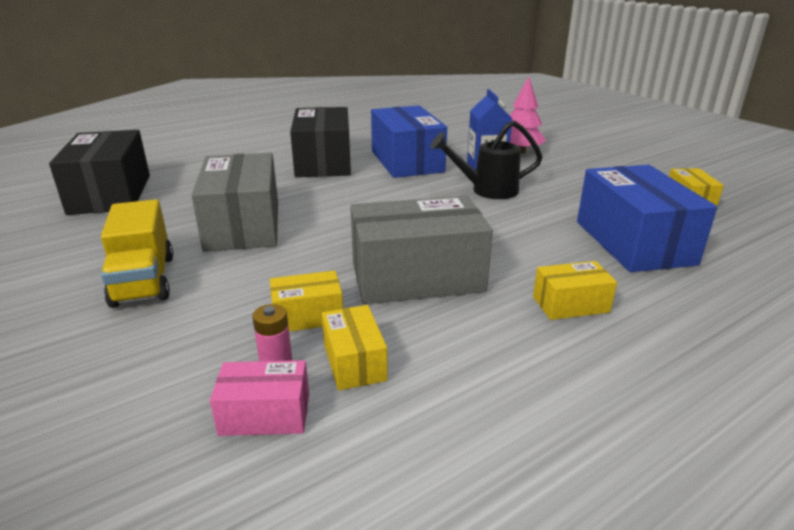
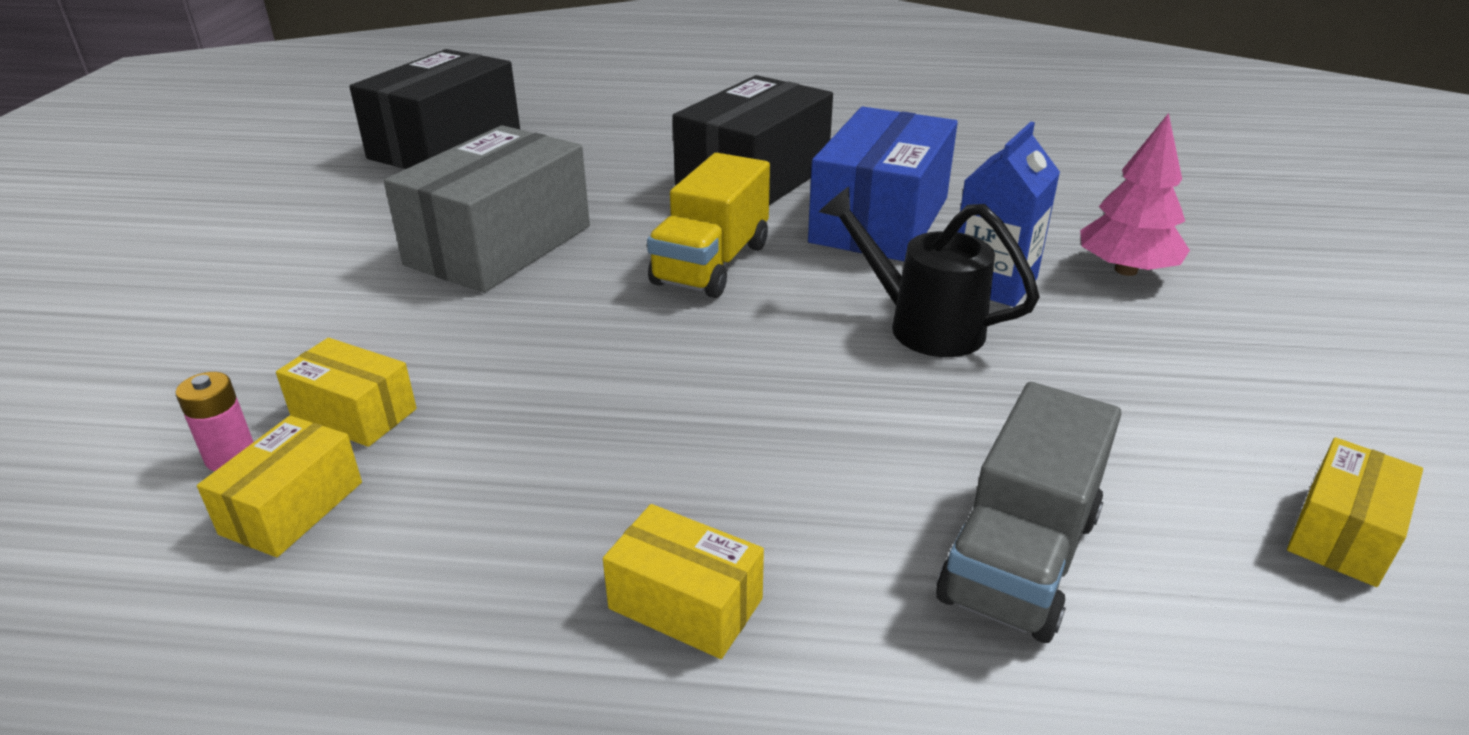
camera: 40 degrees right, 5 degrees up
(144, 280) = (298, 278): yellow truck -> yellow truck (711, 264)
(265, 414) = (122, 516): pink box -> none
(417, 277) = (560, 427): grey box -> none
(633, 242) = (1019, 557): blue box -> grey truck

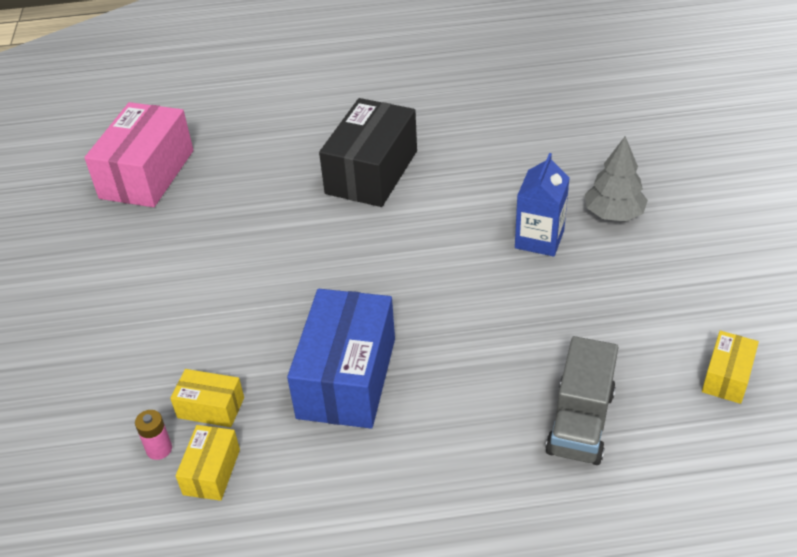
camera: 10 degrees left, 10 degrees up
(446, 145) = (147, 174): black box -> pink box
(500, 245) = (231, 263): grey box -> none
(685, 604) = (431, 480): yellow box -> none
(711, 264) = (369, 255): yellow truck -> none
(879, 220) = (461, 196): blue box -> blue box (346, 377)
(921, 325) = (505, 281): black watering can -> none
(1126, 270) = (613, 214): pink tree -> grey tree

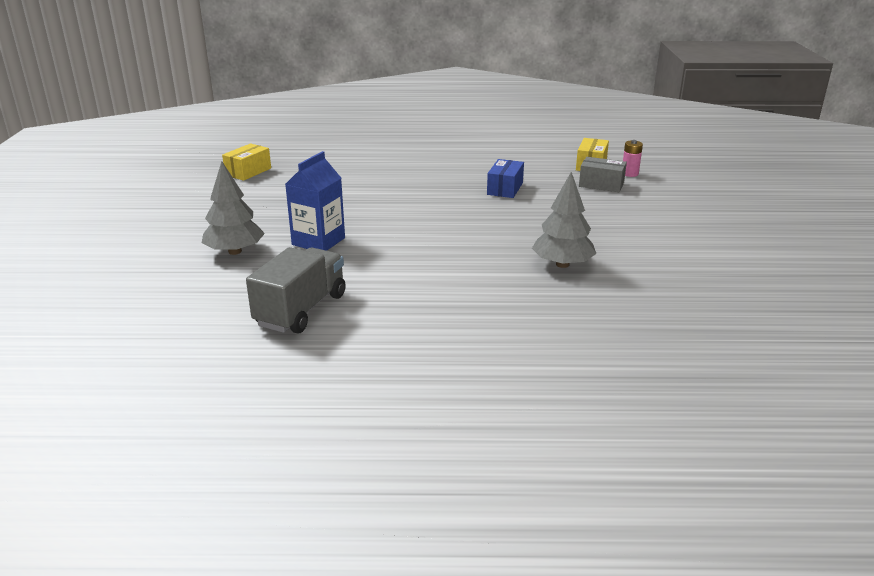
camera: 175 degrees left, 15 degrees down
(147, 174) = (759, 338): pink box -> none
(211, 407) = (601, 184): yellow box -> grey box
(287, 236) = (562, 264): none -> grey tree
(346, 377) = (505, 189): blue box -> blue box, size x0.49
(372, 172) = (468, 310): black box -> none
(580, 422) = (356, 164): grey truck -> grey truck (301, 310)

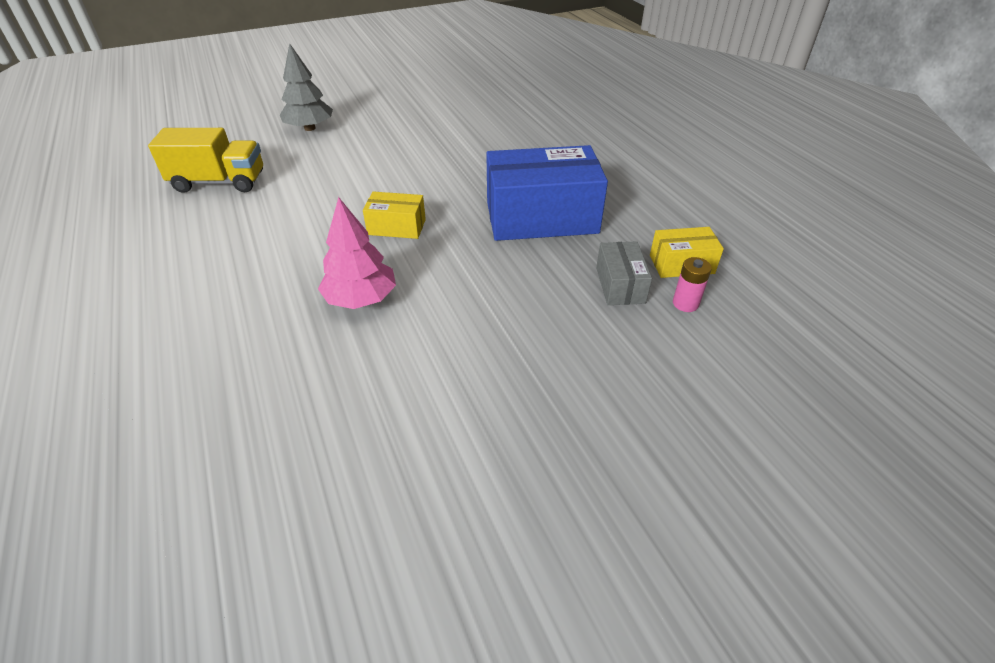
camera: 65 degrees right, 15 degrees up
(248, 172) = (466, 87): yellow box -> yellow box (397, 227)
(301, 310) = (219, 182): grey truck -> yellow truck
(318, 241) = (345, 154): blue carton -> none
(505, 189) = (541, 217): blue box -> blue box, size x2.05
(562, 264) = (361, 299): grey tree -> pink tree

